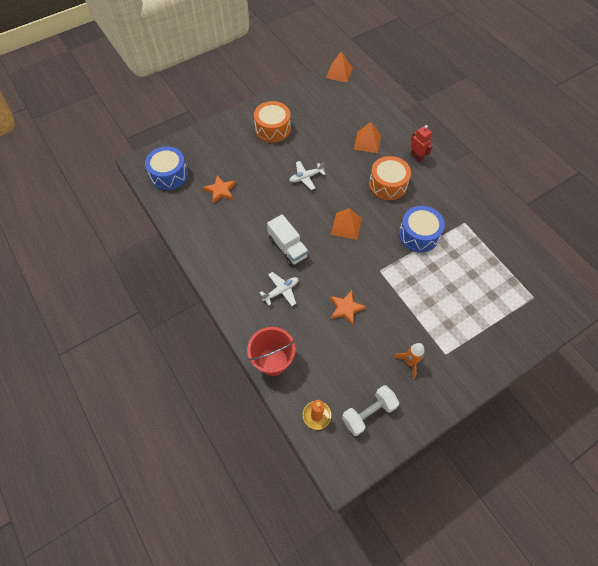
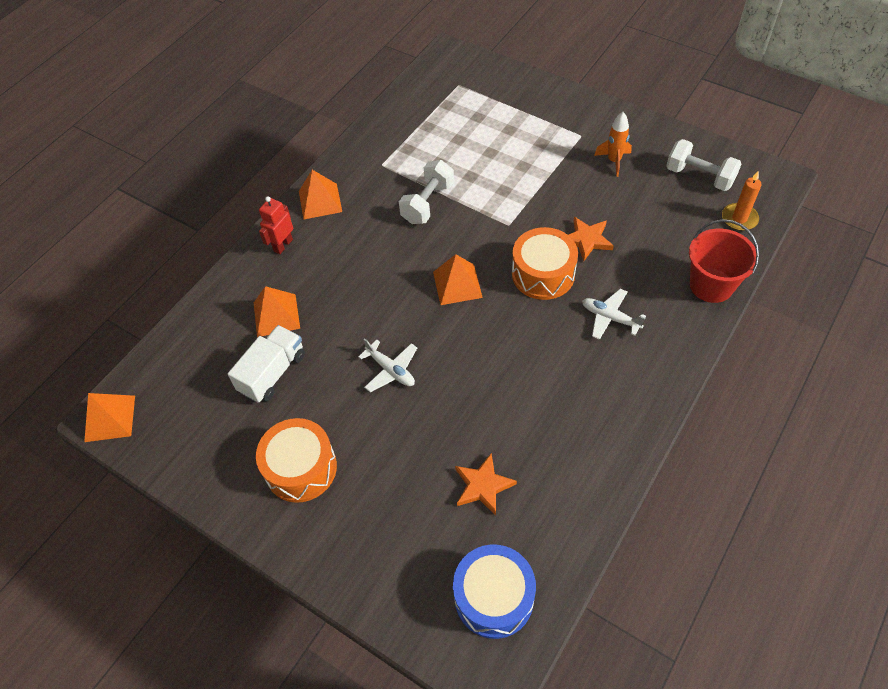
camera: 110 degrees left, 5 degrees down
(288, 248) = (536, 339): white truck -> white truck (272, 373)
(387, 185) = (355, 262): orange drum -> orange drum (543, 274)
(418, 235) = (428, 203): blue drum -> white dumbbell
(445, 182) = (320, 201): none -> orange pyramid

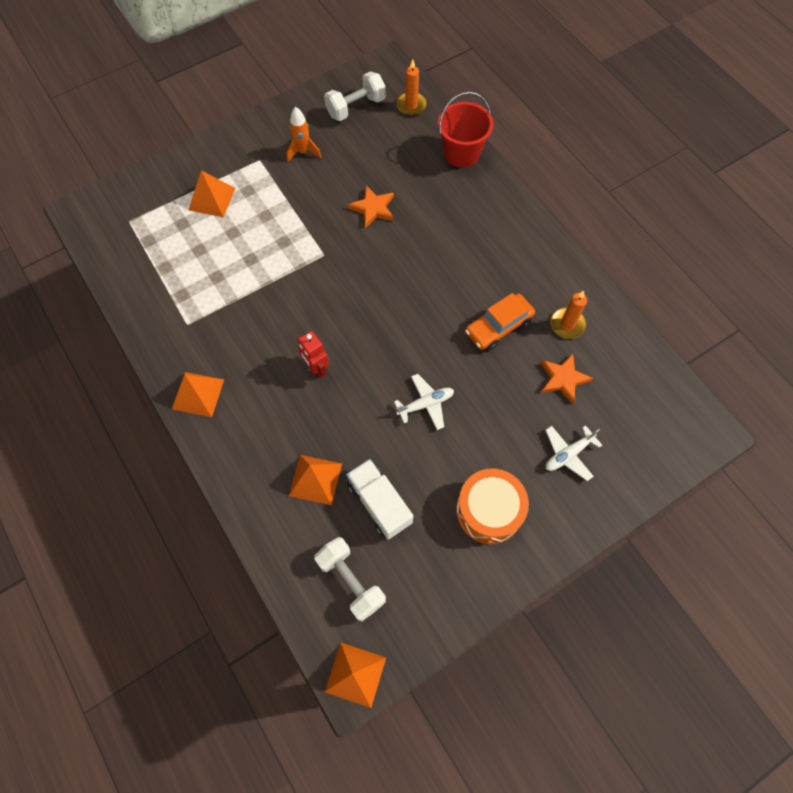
camera: 70 degrees left, 10 degrees up
(283, 245) = (233, 446): red robot -> red robot (316, 368)
(428, 203) = (260, 305): white dumbbell -> white dumbbell (351, 581)
(457, 284) = (365, 319): orange pyramid -> orange pyramid (212, 199)
(494, 597) = (654, 409): blue drum -> none
(513, 400) = (498, 327): none -> orange car
(543, 274) = (389, 253): orange drum -> none
(554, 466) = (567, 324): none -> orange candle
(610, 318) = (456, 229): white plane -> white plane (568, 454)

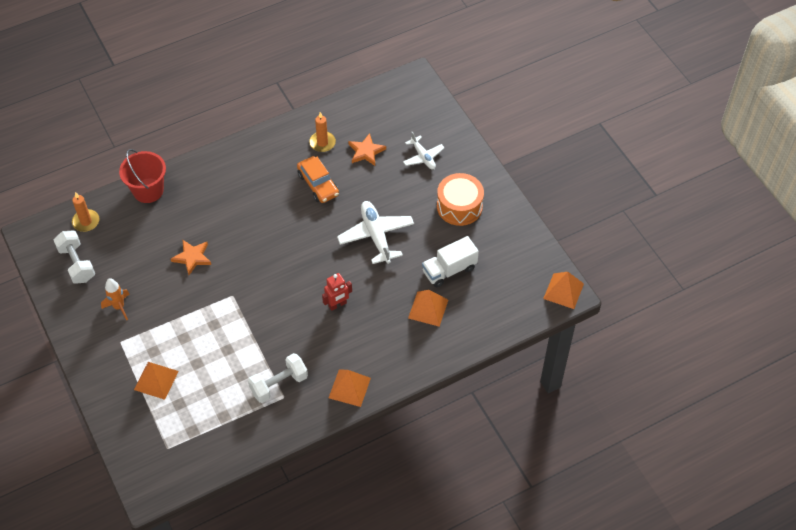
camera: 85 degrees left, 10 degrees down
(351, 581) = (503, 290): white dumbbell -> white dumbbell (279, 384)
(425, 404) = (376, 236): white plane -> white plane, size x1.66

